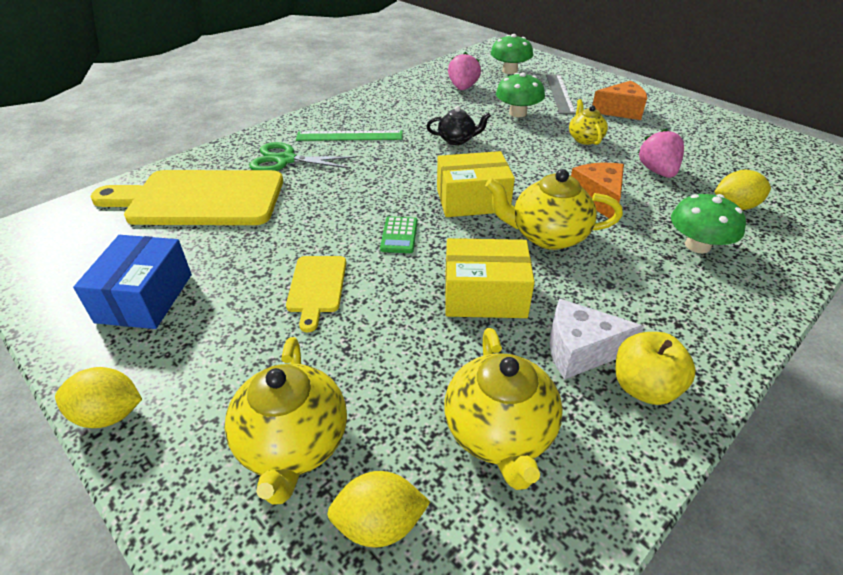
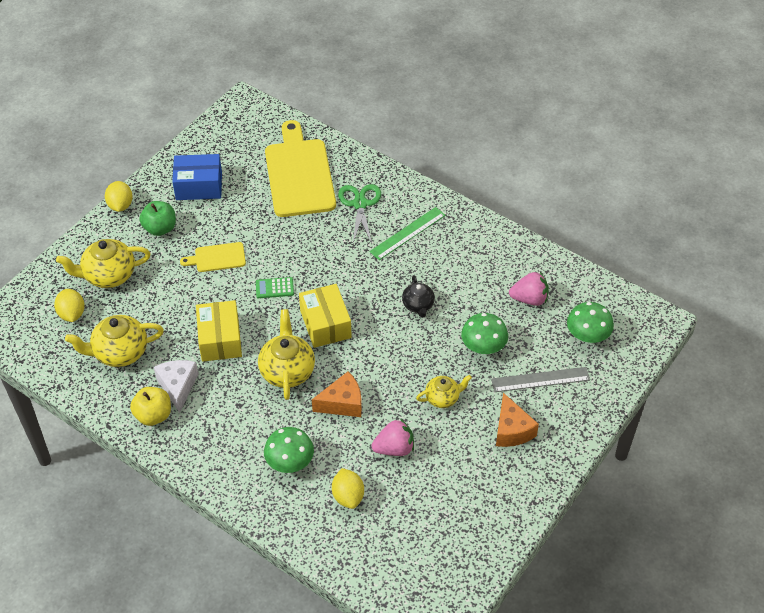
camera: 80 degrees right, 10 degrees up
(211, 354) = (160, 228): none -> green apple
(349, 136) = (407, 233): green ruler -> green ruler turned 60 degrees clockwise

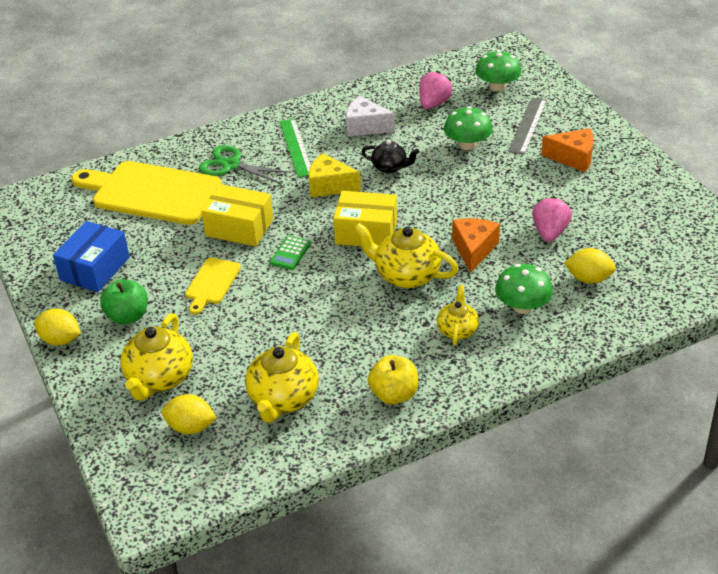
camera: 60 degrees left, 10 degrees down
(178, 387) = (368, 363): white cheese -> white cheese (365, 127)
(220, 339) = (327, 313): yellow box -> yellow box (239, 228)
(370, 276) = (329, 186): none -> yellow cheese
(443, 398) = (510, 186): yellow teapot -> yellow teapot (457, 330)

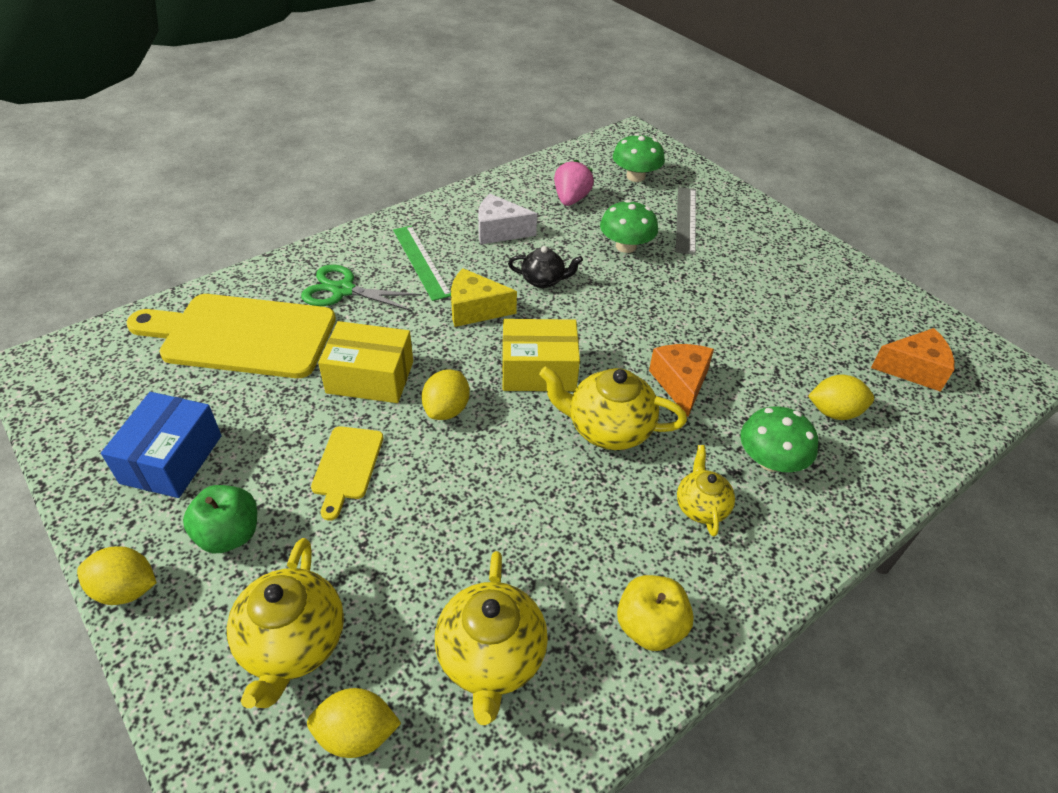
camera: 15 degrees left, 5 degrees up
(290, 253) = (447, 409): green calculator -> yellow lemon
(550, 232) = (763, 352): pink strawberry -> none
(573, 158) = (751, 255): orange cheese -> orange cheese (913, 369)

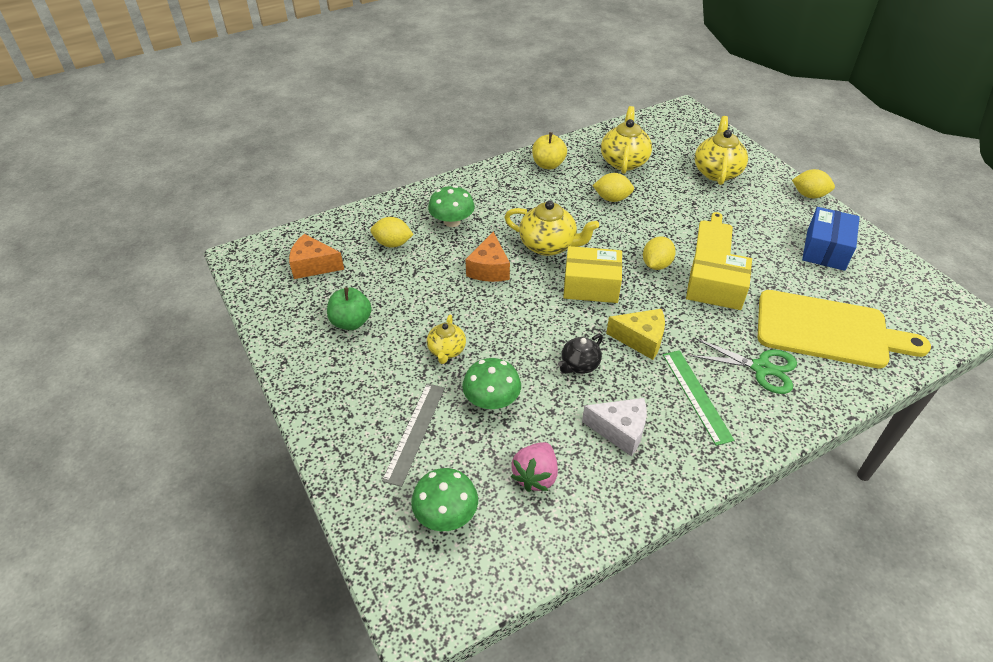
camera: 170 degrees left, 0 degrees up
(229, 535) = (768, 212): green apple -> green apple (351, 322)
(357, 734) = (679, 146): yellow lemon -> yellow lemon (612, 199)
(543, 280) = (579, 365): black teapot -> black teapot turned 60 degrees counterclockwise
(701, 506) = (504, 204): yellow teapot -> yellow teapot (446, 350)

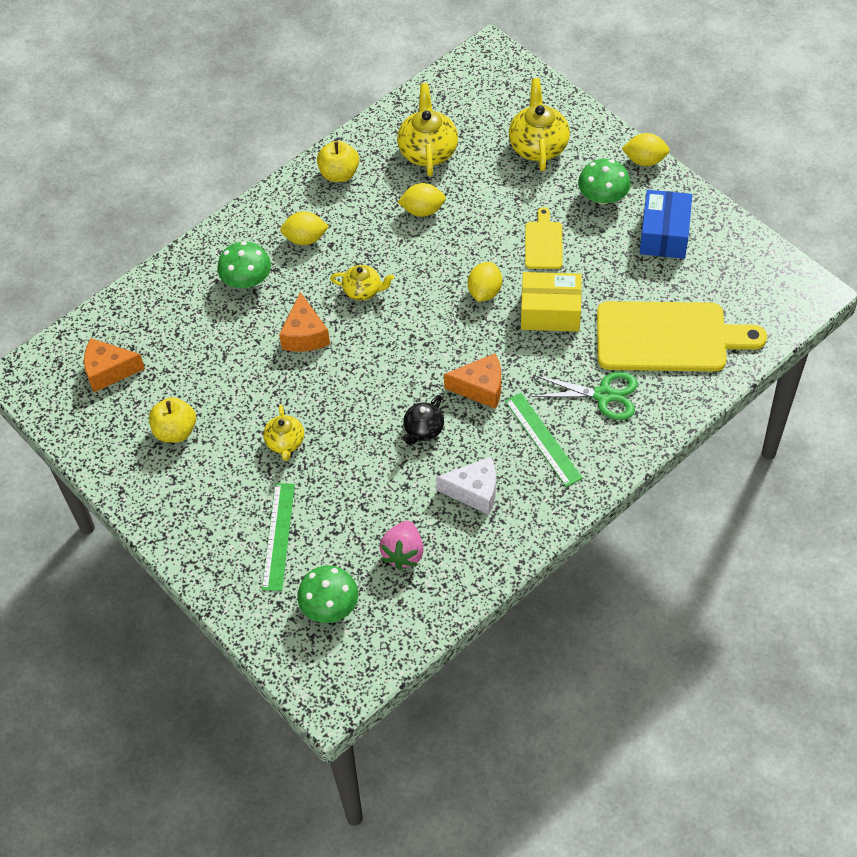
camera: 10 degrees left, 10 degrees up
(351, 322) = (175, 431): green apple -> yellow apple
(393, 243) = (188, 324): yellow lemon -> yellow lemon (305, 239)
(414, 432) = (278, 536): grey ruler -> green ruler
(491, 399) = (344, 486): green mushroom -> green mushroom (603, 197)
(548, 245) = (363, 291): yellow teapot -> yellow teapot, size x0.60
(591, 286) = (419, 333): yellow box -> none
(641, 339) = (480, 388): yellow cheese -> orange cheese

